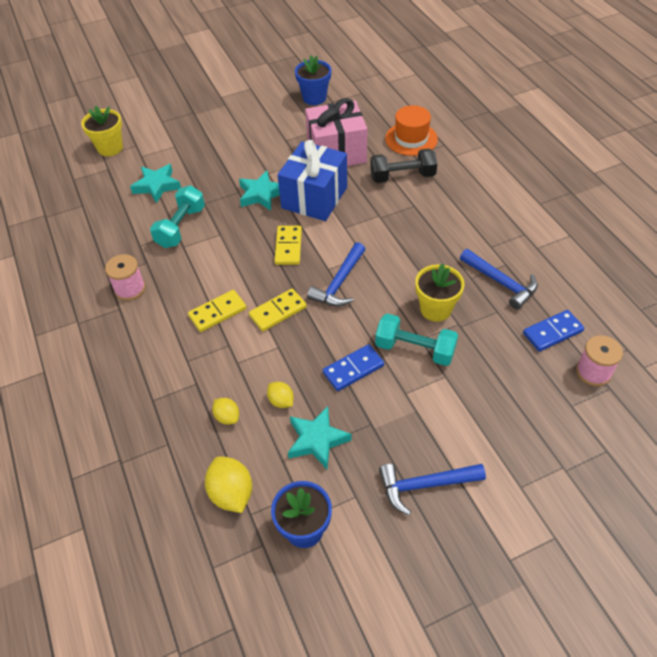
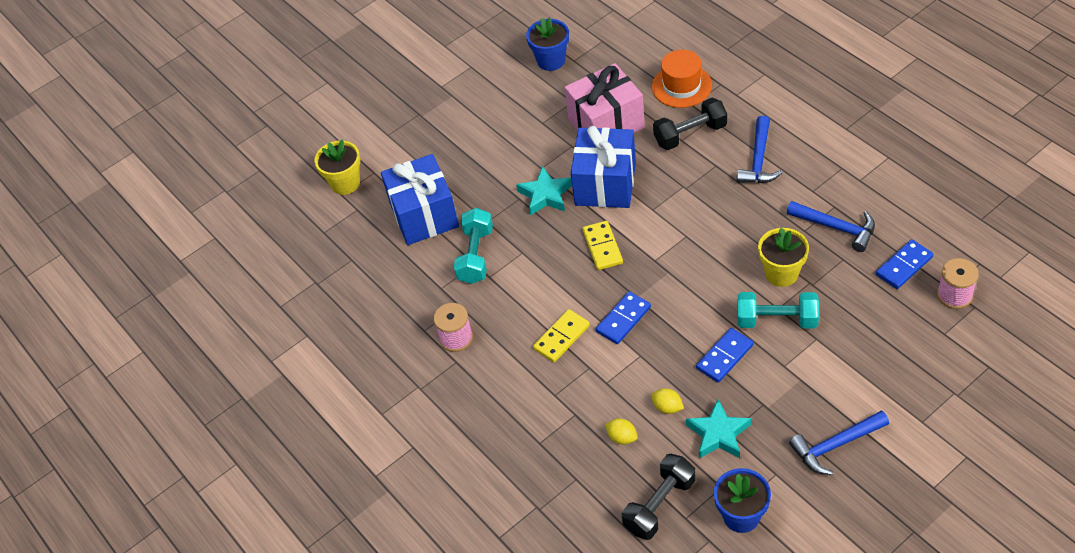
camera: 10 degrees left, 0 degrees up
(157, 186) = (424, 215): turquoise star -> blue gift
(231, 493) = (659, 505): yellow lemon -> black dumbbell
(278, 311) = (623, 319): yellow domino -> blue domino
(339, 283) = (673, 272): blue hammer -> blue hammer (759, 160)

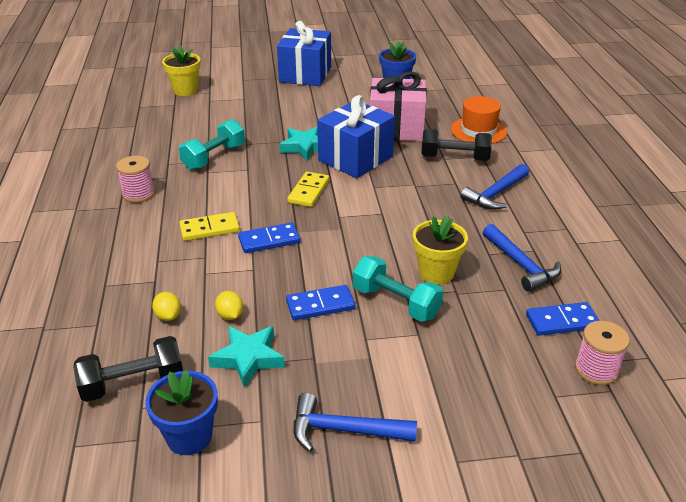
camera: 25 degrees right, 15 degrees down
(424, 215) = (210, 124): blue gift -> blue gift (305, 74)

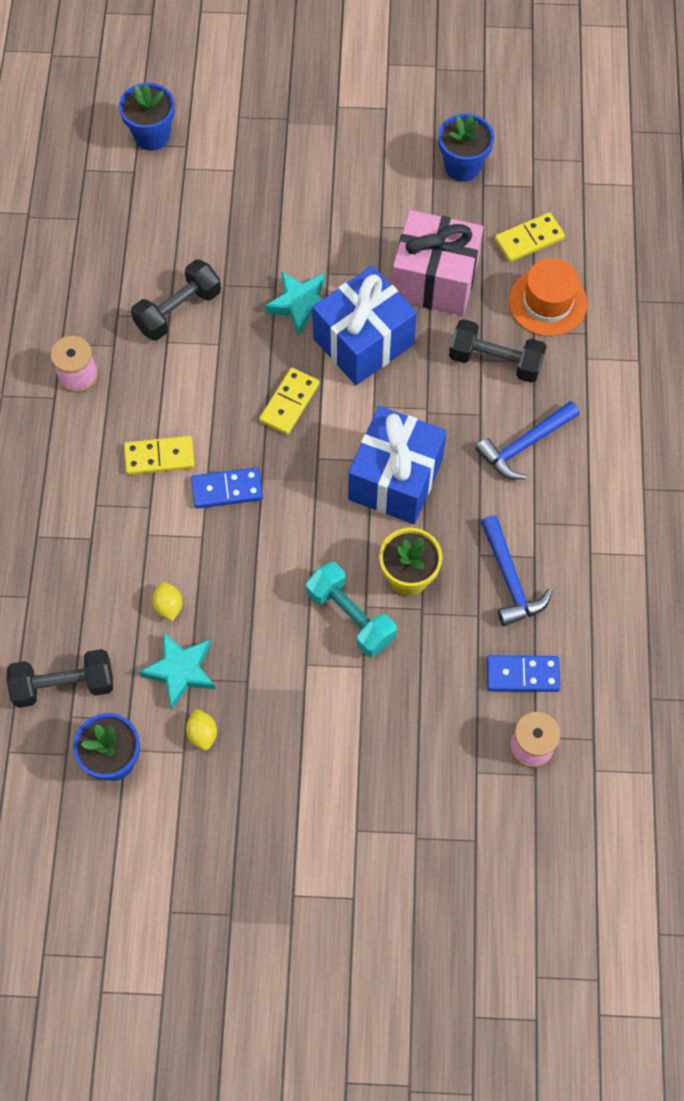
camera: 10 degrees right, 30 degrees up
(168, 316) = (103, 596): yellow lemon -> yellow lemon (202, 734)
(185, 90) = (152, 135): yellow flower pot -> blue flower pot
(214, 157) = (178, 310): turquoise dumbbell -> black dumbbell
(305, 74) = (333, 116): blue gift -> blue gift (395, 479)
(320, 305) = (267, 606): blue domino -> none
(345, 430) = (260, 777): blue hammer -> none
(453, 108) = (529, 239): none -> yellow domino

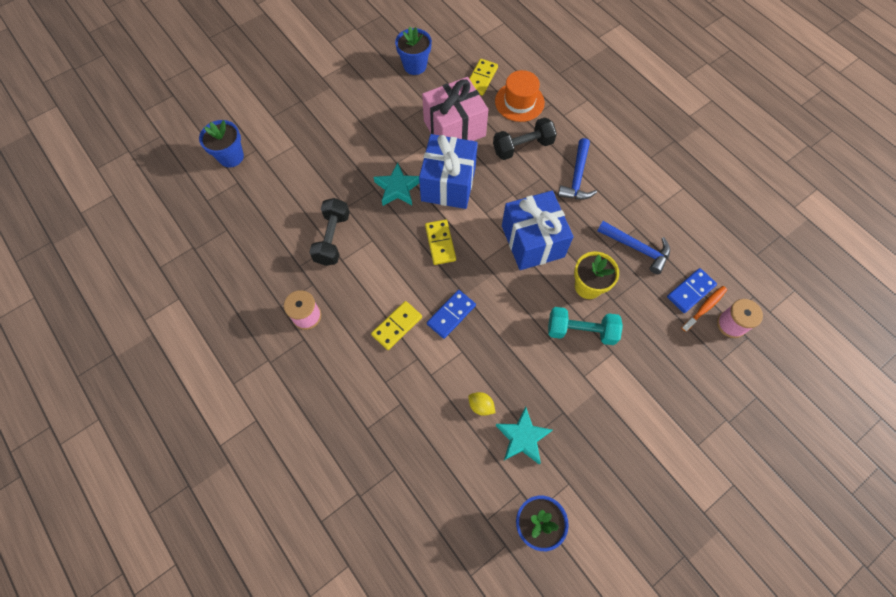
camera: 40 degrees left, 0 degrees up
(64, 685) = (465, 504): black dumbbell -> none
(202, 734) = (568, 463): yellow lemon -> none
(520, 705) = (705, 308): none -> orange toothbrush

